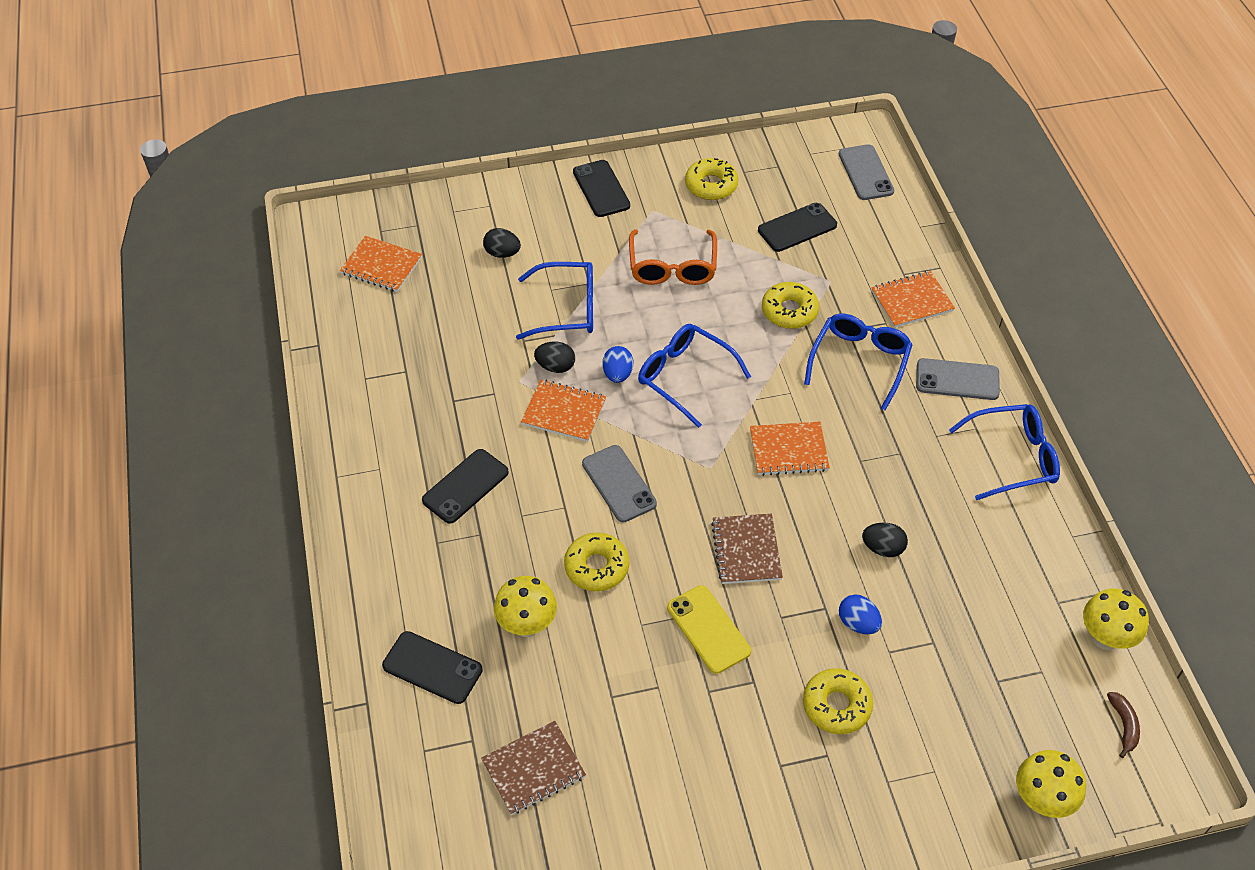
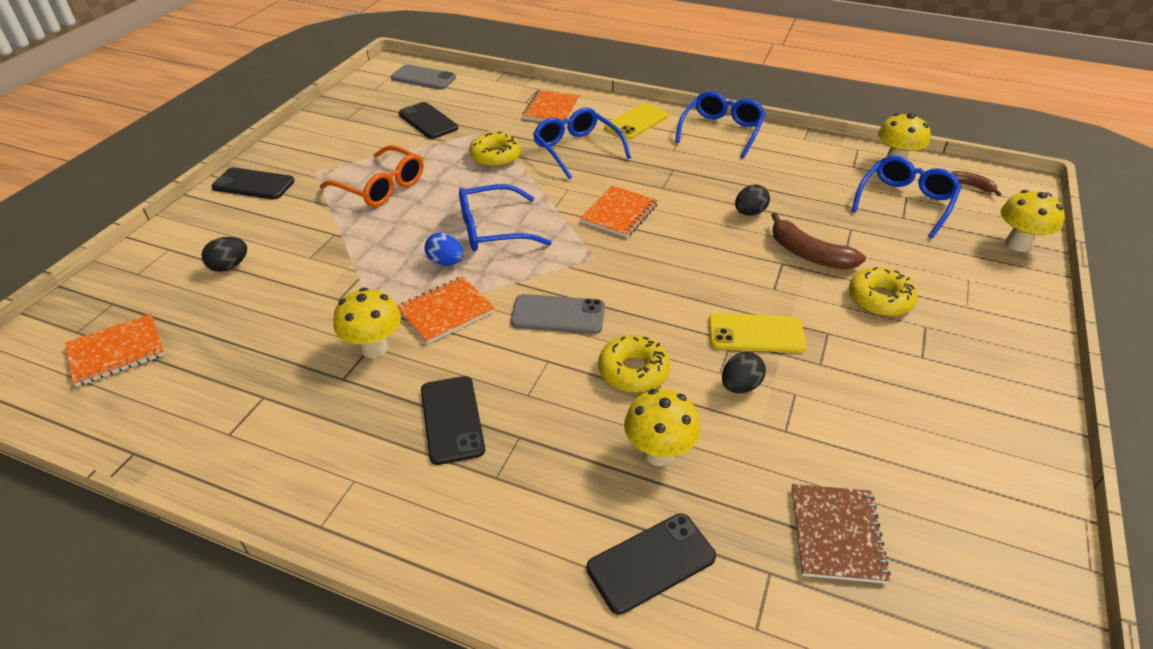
camera: 55 degrees left, 10 degrees down
(494, 397) = (374, 348): none -> yellow mushroom
(555, 366) = (392, 293): black egg -> black egg (740, 386)
(567, 309) = (342, 258): blue glasses -> blue glasses (905, 202)
(711, 185) = (335, 136): yellow donut -> none
(746, 550) = (693, 276): brown notebook -> none
(797, 228) = (428, 121): black phone -> black phone turned 45 degrees counterclockwise
(858, 623) = (809, 254): blue egg -> brown banana
(957, 380) = (636, 122): grey phone -> yellow phone

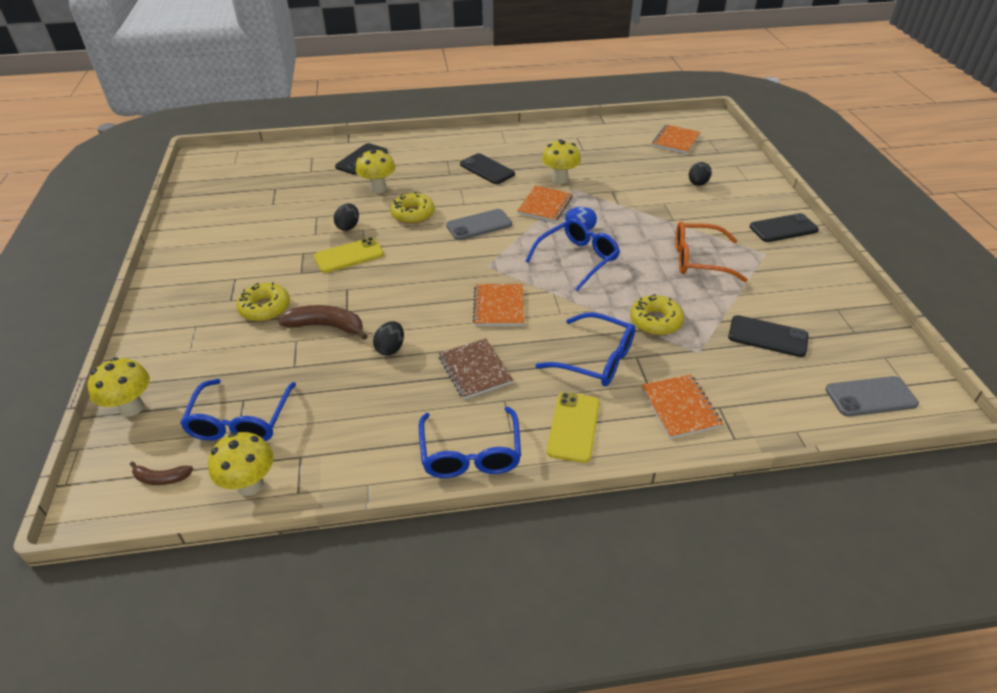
camera: 150 degrees right, 0 degrees up
(836, 534) = (283, 189): brown notebook -> brown notebook (475, 370)

